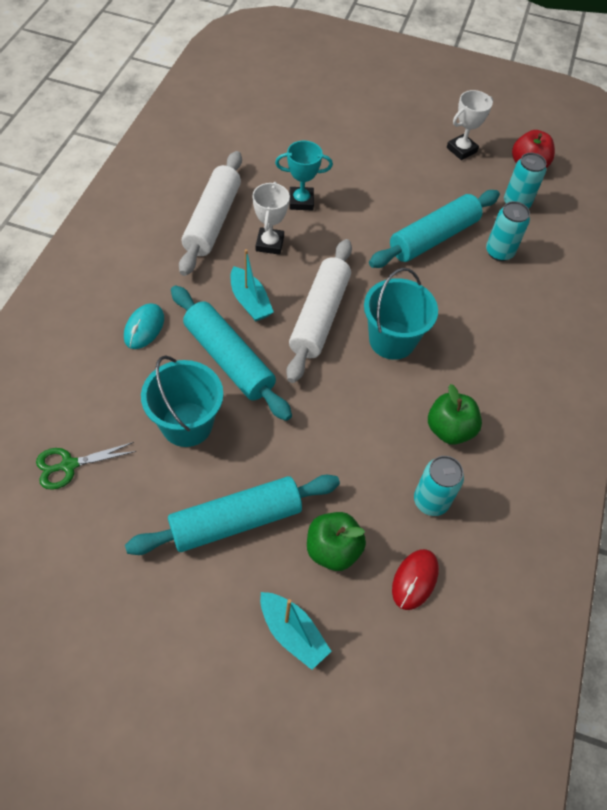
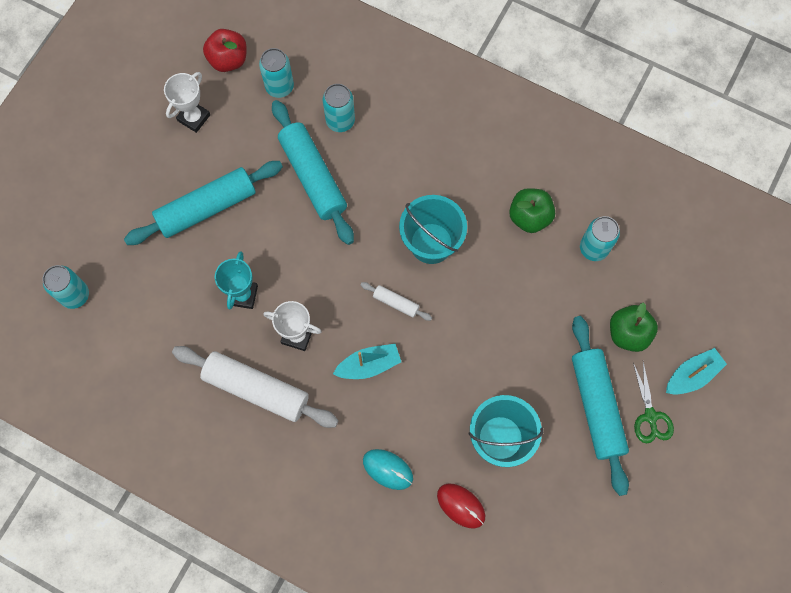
camera: 75 degrees left, 15 degrees up
(68, 465) = (531, 545): green scissors -> green scissors (650, 417)
(229, 359) = (435, 393): turquoise rolling pin -> turquoise rolling pin (207, 208)
(277, 99) = (75, 295): none -> turquoise can
(319, 316) = (396, 303): white rolling pin -> white rolling pin, size x0.45
(415, 580) = (658, 276): red mouse -> red mouse (461, 506)
(461, 150) = (194, 118): white trophy -> white trophy turned 60 degrees clockwise

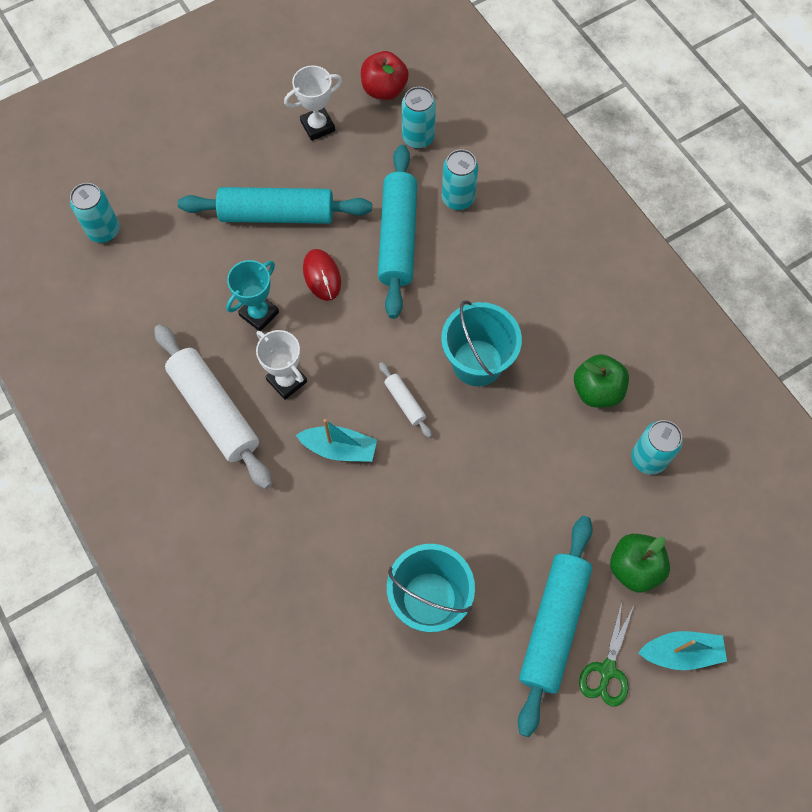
camera: 30 degrees right, 5 degrees down
(388, 469) = (293, 563): turquoise mouse -> none
(461, 506) = (345, 645): red mouse -> red mouse (322, 276)

